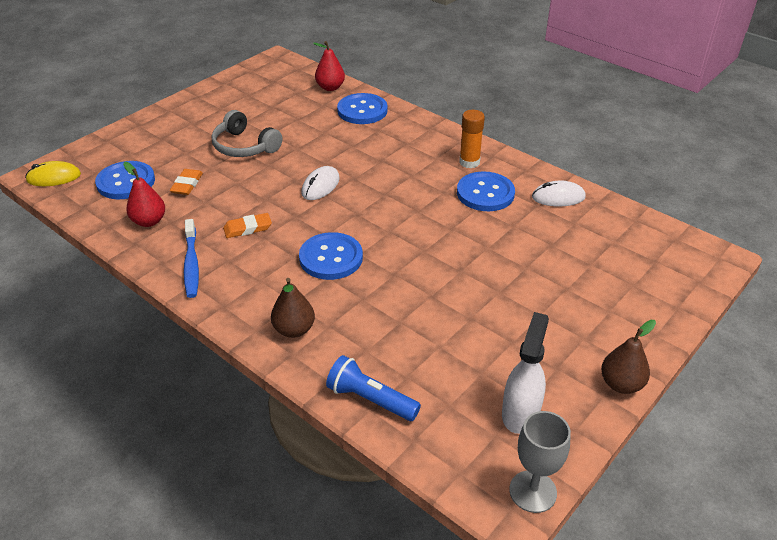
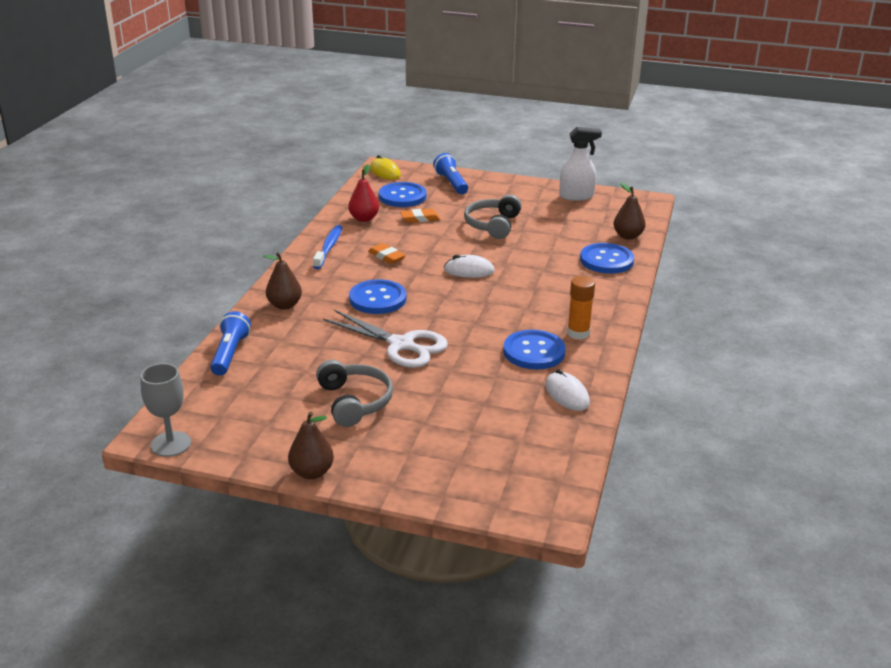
camera: 65 degrees right, 10 degrees down
(131, 143) = (451, 183): none -> blue flashlight
(191, 264) = (329, 247): blue toothbrush -> blue toothbrush turned 135 degrees clockwise
(330, 87) = (628, 236): red pear -> brown pear
(428, 266) = (401, 345): none -> white scissors
(513, 324) = (354, 402): none -> grey headphones
(520, 412) = (250, 424): white spray bottle -> white spray bottle (576, 196)

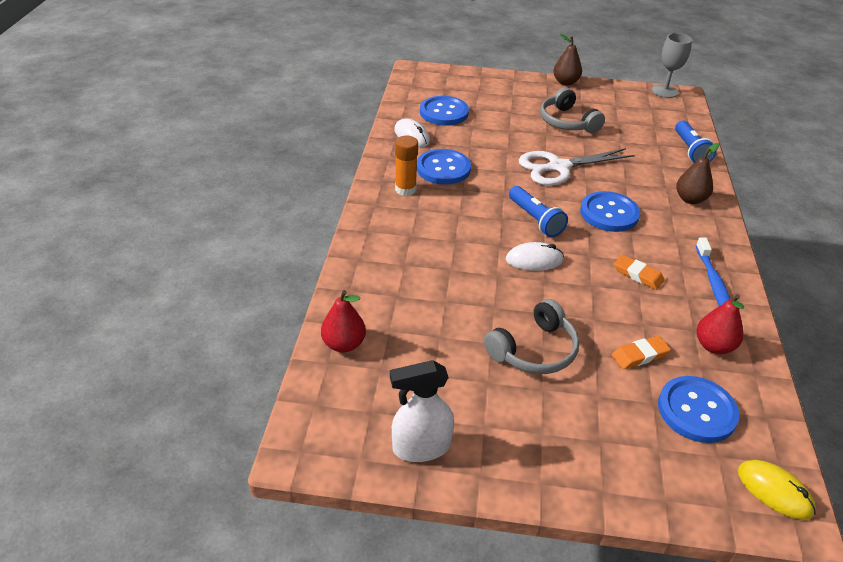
camera: 170 degrees right, 10 degrees up
(401, 345) = (559, 167): white scissors -> white scissors turned 45 degrees counterclockwise
(451, 183) = (641, 465): blue flashlight -> blue flashlight (535, 219)
(492, 225) = (534, 350): grey headphones -> grey headphones turned 45 degrees clockwise
(606, 260) = (375, 292): blue button -> blue button (444, 112)
(628, 236) = (344, 344): brown pear -> red pear

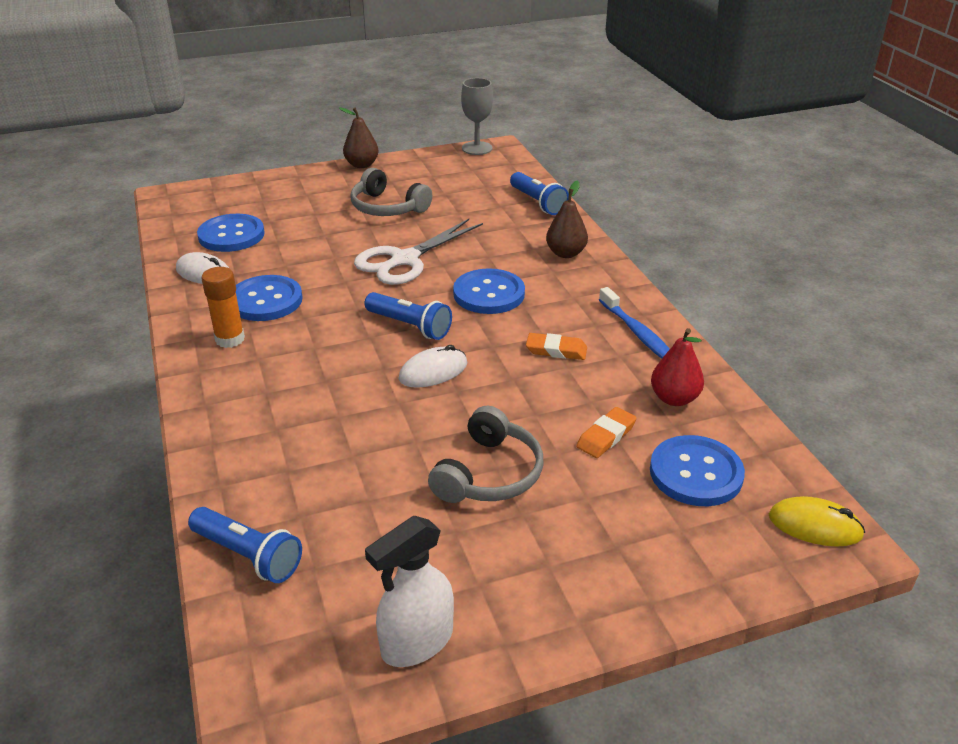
camera: 25 degrees left, 5 degrees down
(344, 344) = (248, 555): red pear -> blue flashlight

